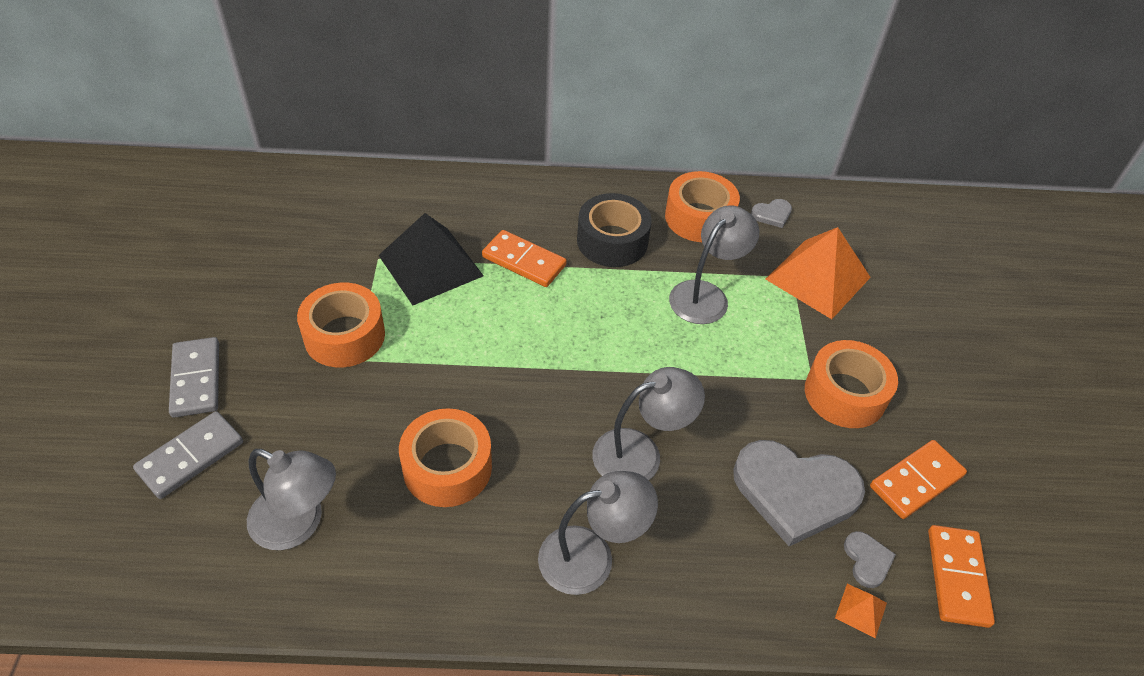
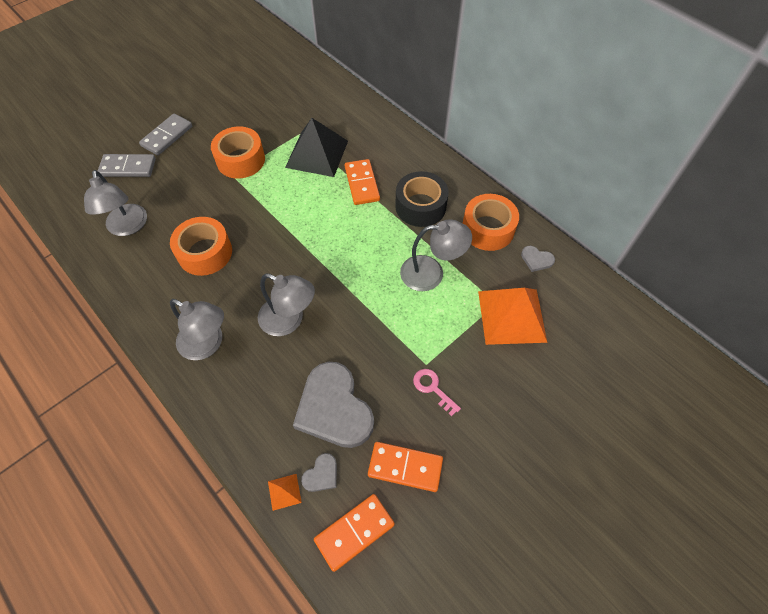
camera: 50 degrees right, 10 degrees up
(845, 394) = (433, 388): orange tape -> pink key

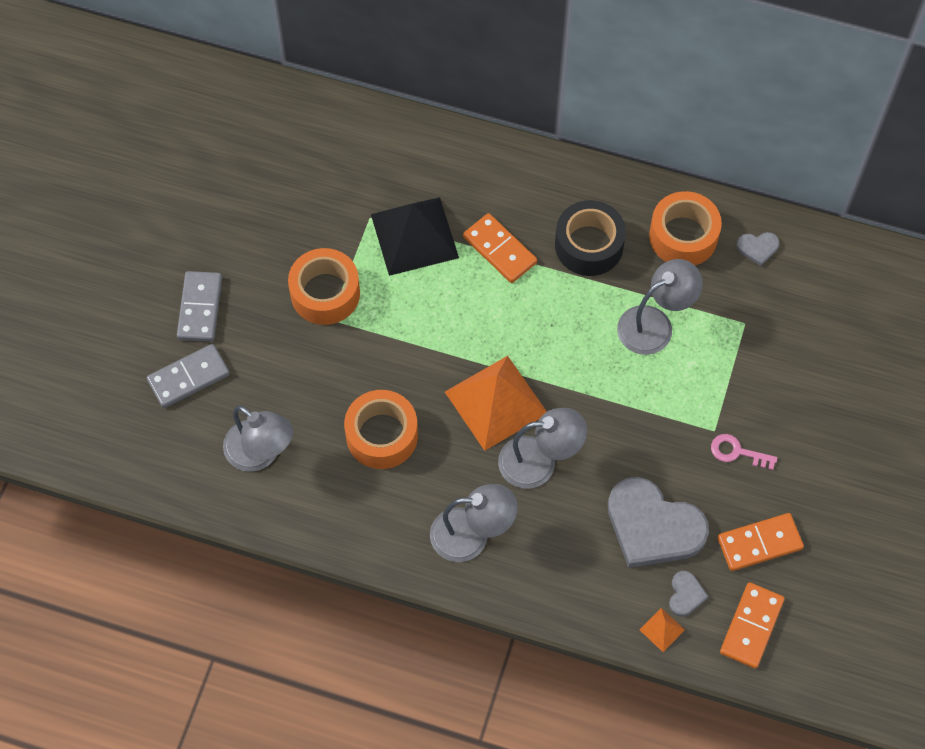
camera: 30 degrees left, 5 degrees up
(511, 316) = (769, 330): orange pyramid -> orange pyramid (496, 402)

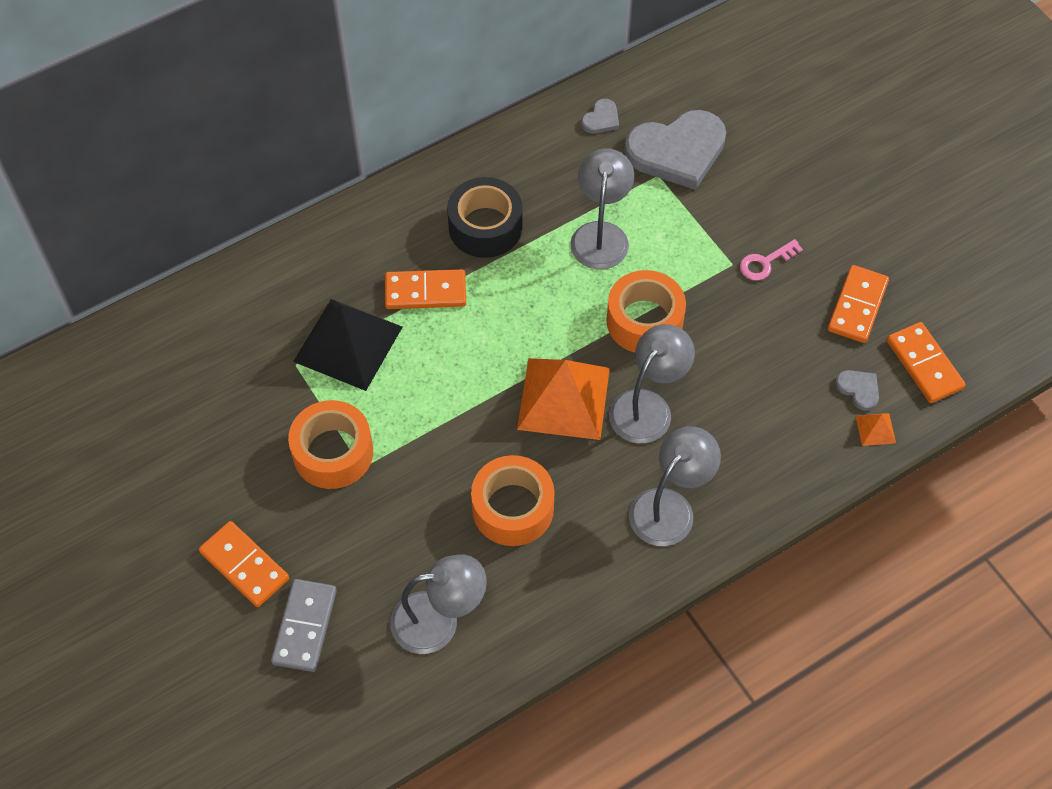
camera: 50 degrees left, 5 degrees down
(200, 308) = (244, 565): grey domino -> orange domino
(653, 526) = (779, 368): grey heart -> grey heart (677, 151)
(683, 236) = (542, 159): orange tape -> orange tape (644, 321)

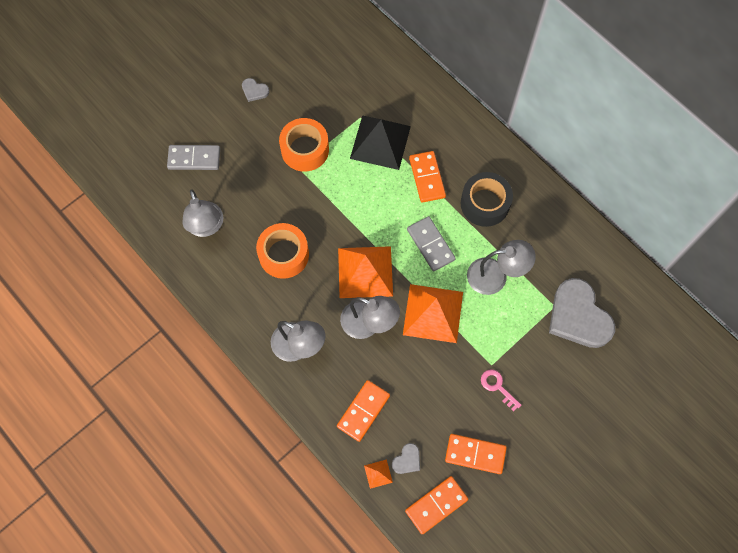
camera: 80 degrees right, 10 degrees up
(244, 565) = (227, 120): orange domino -> orange domino (363, 411)
(536, 305) = (430, 244): none -> grey domino
(601, 119) = (593, 262): grey heart -> grey heart (254, 91)
(644, 321) = (433, 313): orange tape -> orange pyramid

